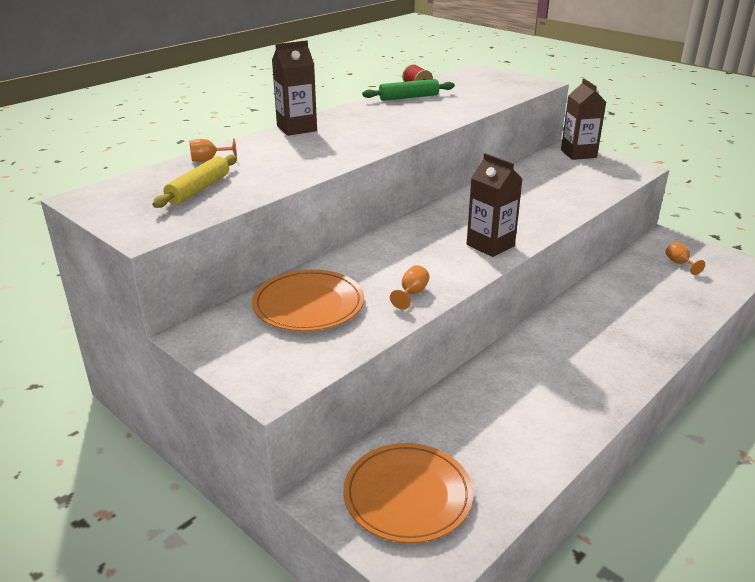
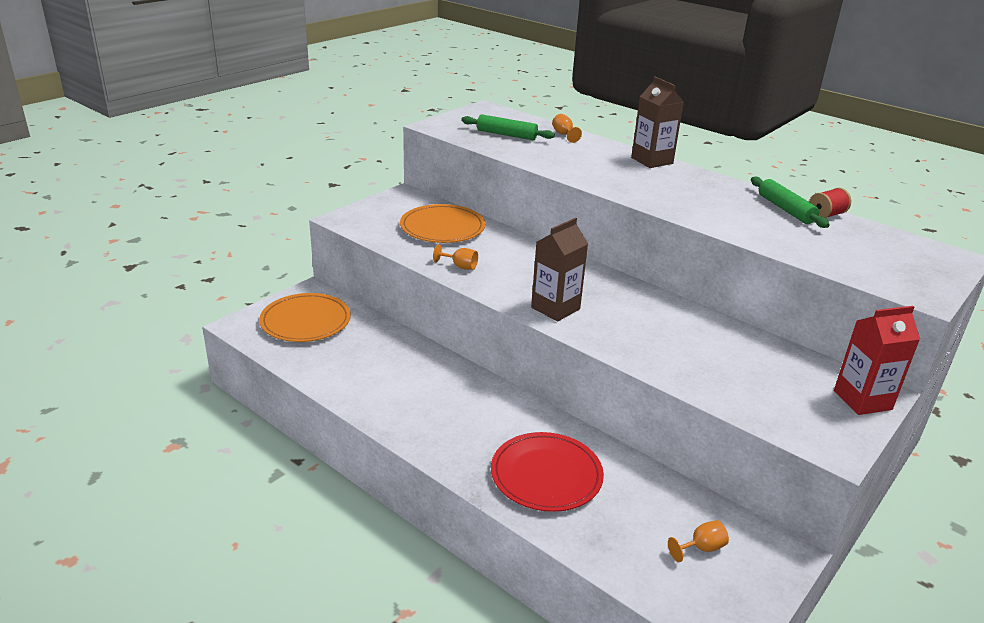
camera: 85 degrees right, 0 degrees up
(198, 189) = (506, 135): yellow rolling pin -> green rolling pin
(578, 154) = (862, 400): brown carton -> red carton
(636, 319) = (546, 475): none -> red plate

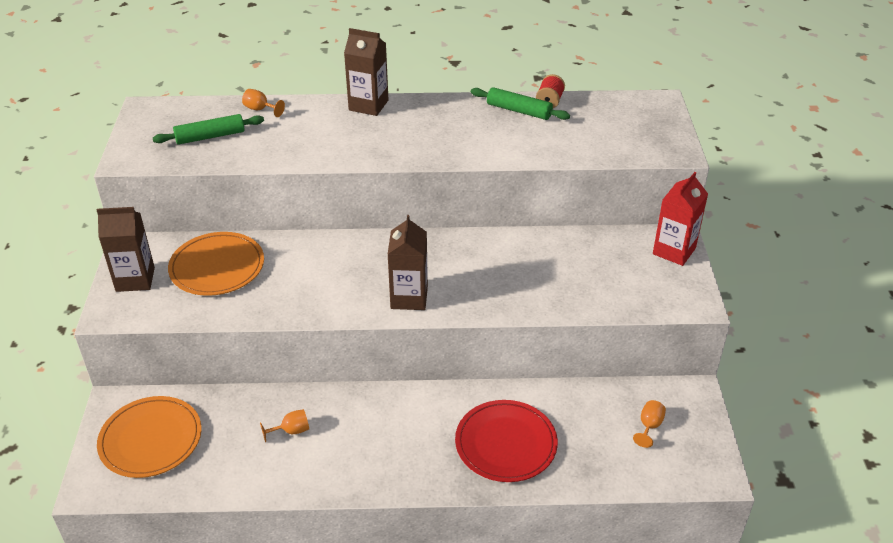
camera: 40 degrees left, 10 degrees up
(383, 210) = (135, 279): none -> brown carton
(460, 266) = (285, 302): orange goblet -> orange goblet (291, 431)

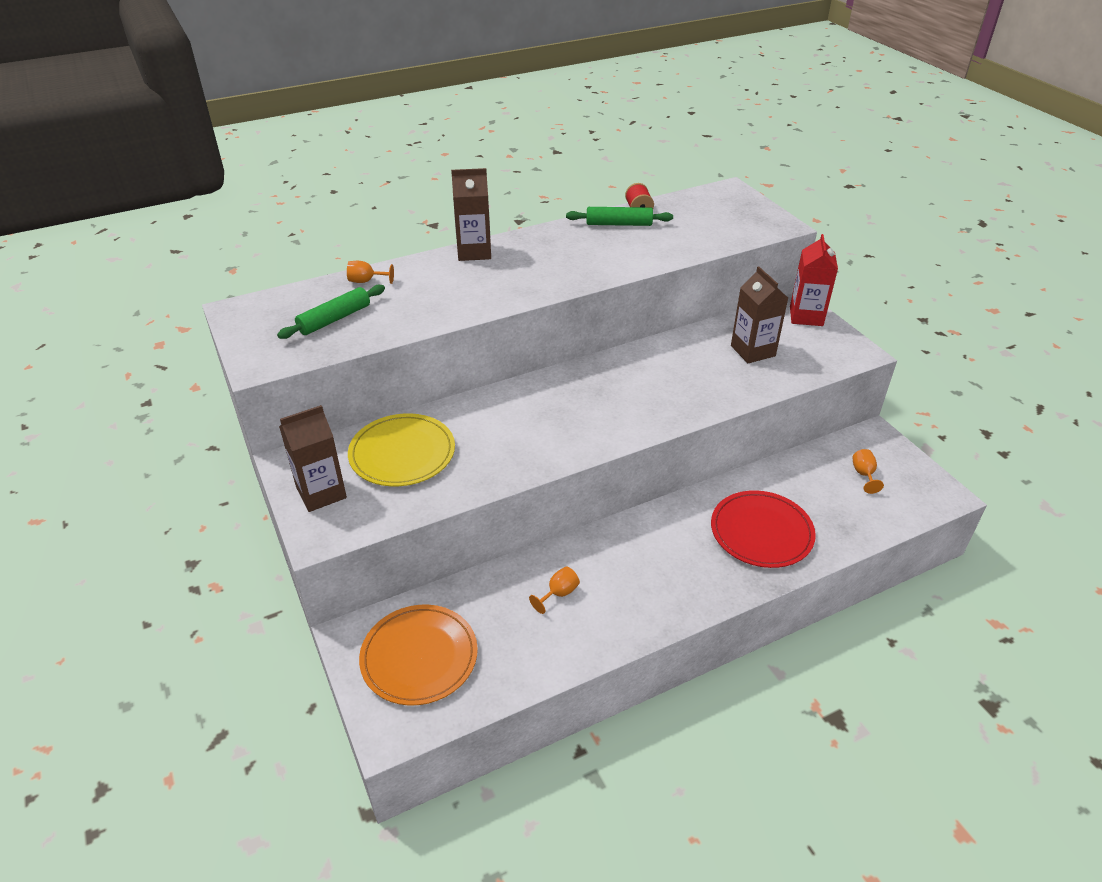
camera: 25 degrees left, 0 degrees up
(217, 267) = (402, 453): orange plate -> yellow plate
(409, 297) = (617, 423): brown carton -> brown carton (753, 351)

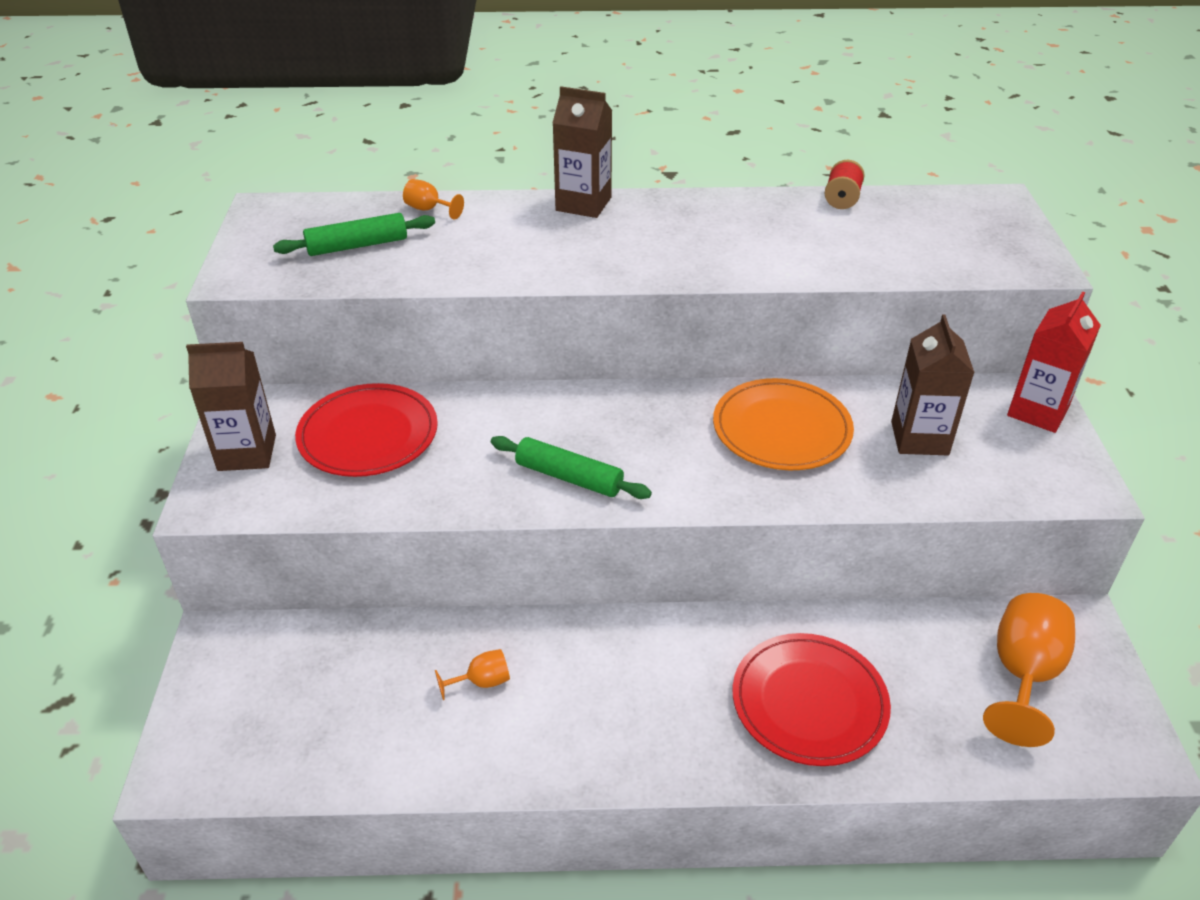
camera: 25 degrees right, 0 degrees up
(402, 453) = (368, 434): yellow plate -> red plate
(419, 657) = (269, 695): orange plate -> orange plate (781, 429)
(619, 224) = (800, 211): green rolling pin -> green rolling pin (569, 477)
(863, 474) = (1023, 674): orange goblet -> orange goblet, size x2.06

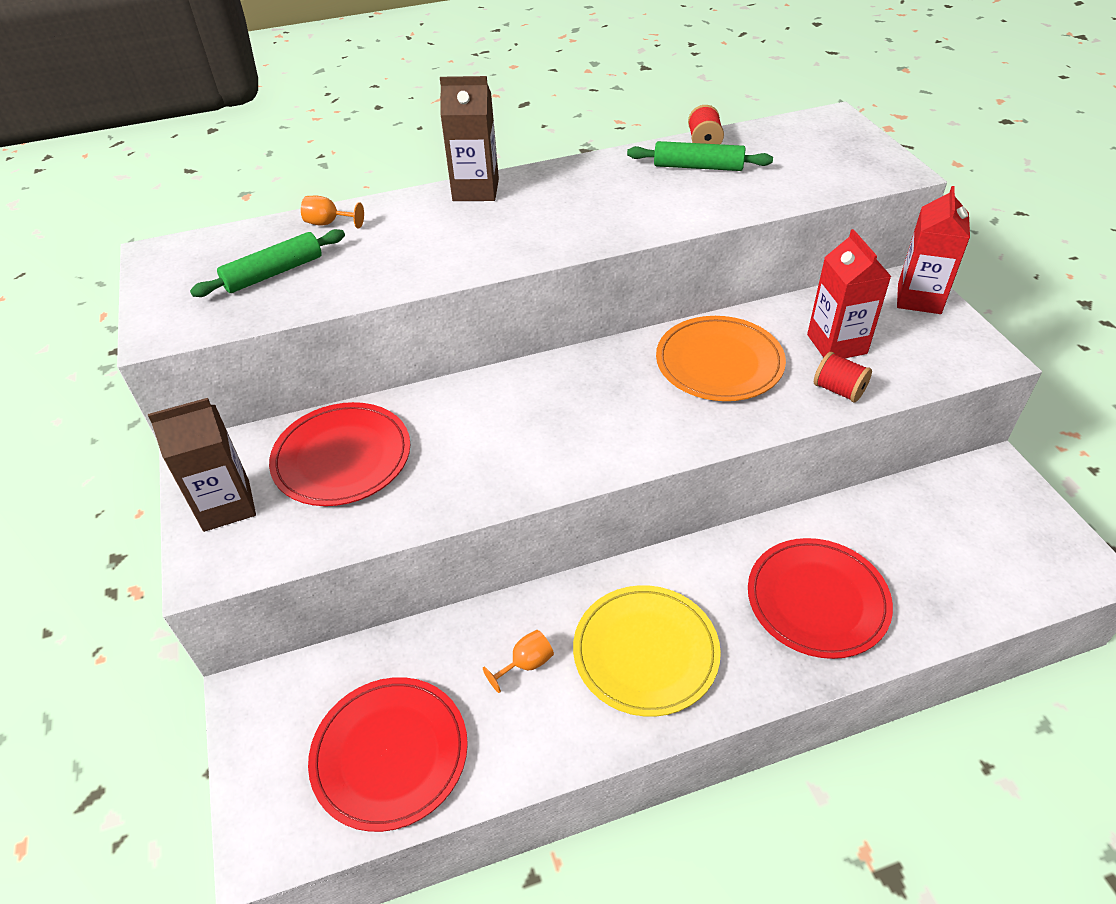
camera: 15 degrees left, 5 degrees up
(319, 727) = (390, 754): none -> red plate
(569, 477) = (552, 453): green rolling pin -> green rolling pin (698, 167)
(605, 703) = (645, 652): none -> yellow plate
(898, 485) = (838, 390): none -> red spool
(919, 438) = (836, 344): brown carton -> red carton
(1023, 674) = (974, 527): orange goblet -> none

